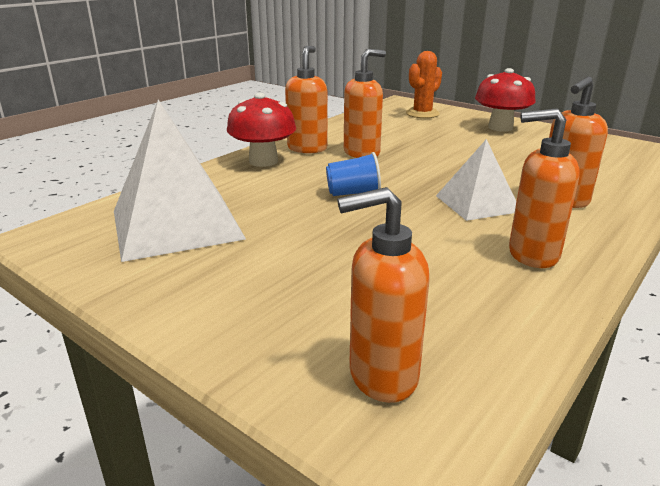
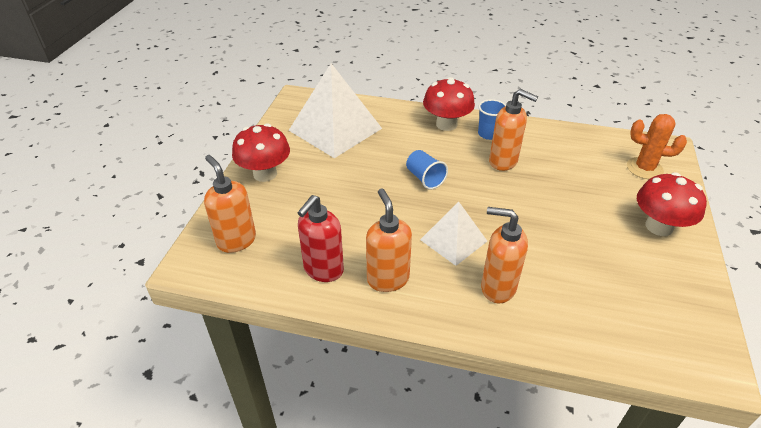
camera: 65 degrees right, 15 degrees up
(216, 307) = (265, 174): none -> red mushroom
(307, 148) = (488, 134): orange soap dispenser -> blue cup
(498, 298) = (323, 270): none -> red soap dispenser

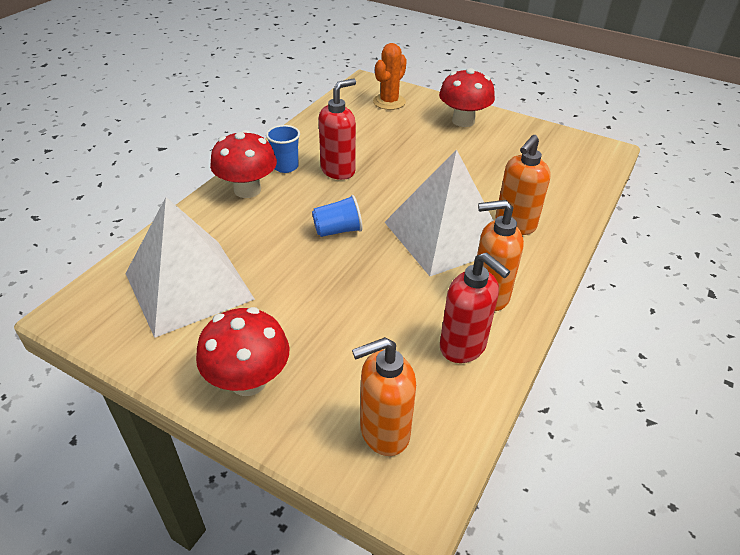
camera: 75 degrees left, 0 degrees up
(453, 240) = (444, 235): white pyramid -> white pyramid, size x1.73
(503, 161) = (338, 170): orange soap dispenser -> red soap dispenser

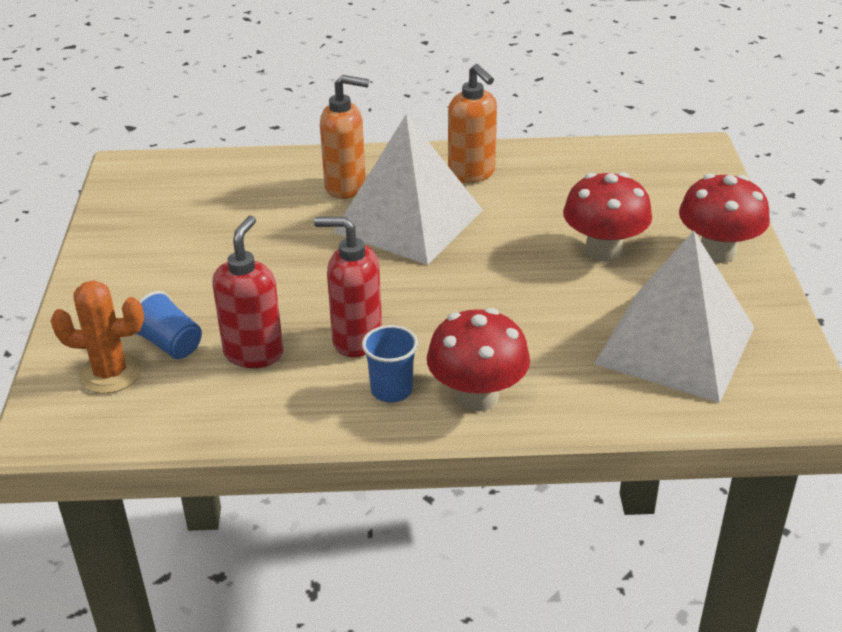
camera: 120 degrees left, 5 degrees down
(338, 230) = (476, 289): blue cup -> blue cup (170, 344)
(384, 432) = (672, 176): orange soap dispenser -> none
(463, 121) = (126, 284): red mushroom -> red mushroom (603, 250)
(463, 347) = (548, 169): red soap dispenser -> red soap dispenser (254, 353)

